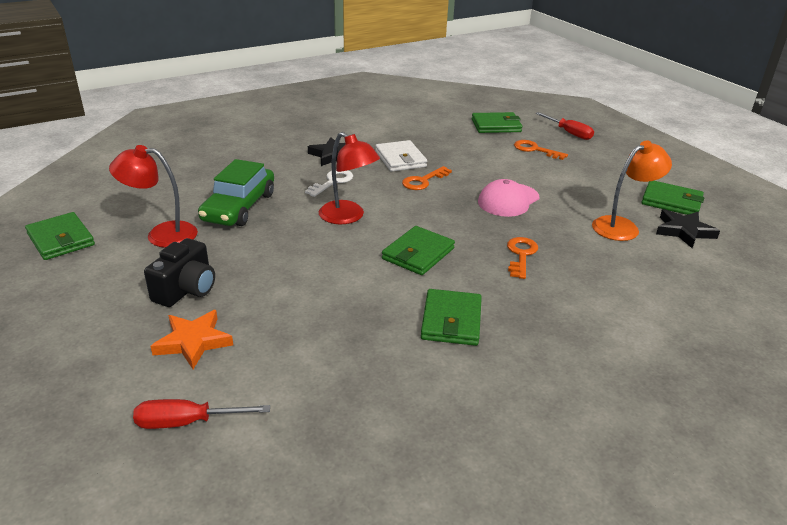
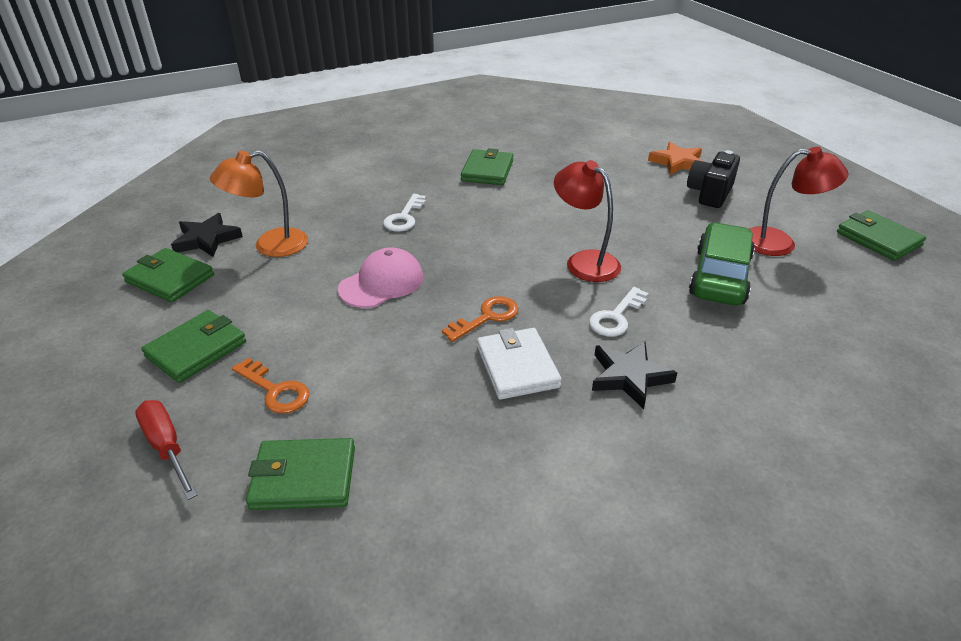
camera: 175 degrees left, 5 degrees up
(187, 422) = (653, 130): red screwdriver -> none
(418, 254) = (507, 220): green wallet -> green wallet (196, 349)
(521, 255) = (404, 217): orange key -> white key

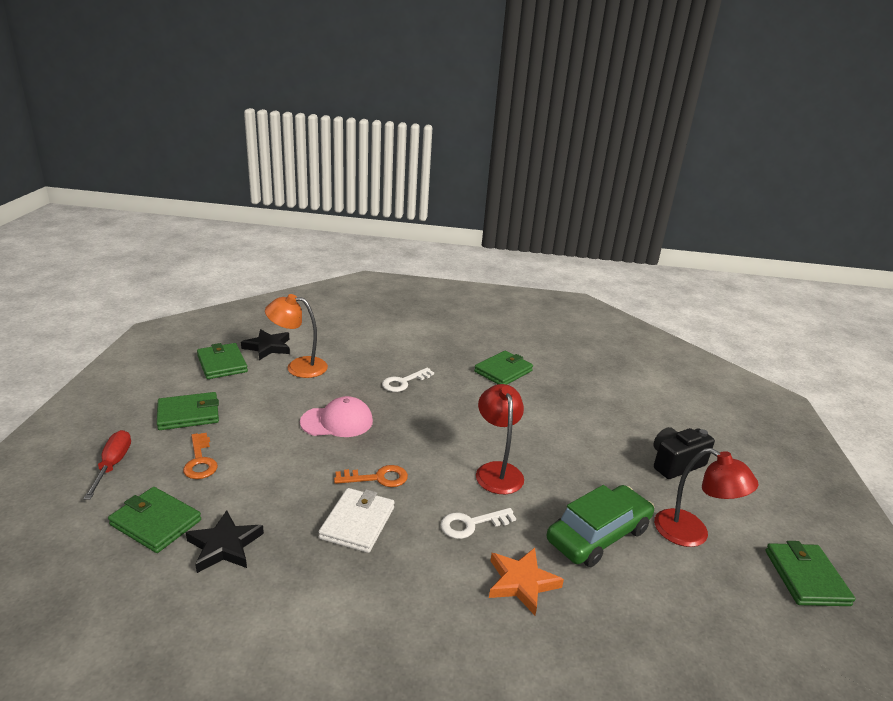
camera: 30 degrees right, 10 degrees down
(629, 377) = (427, 573): black star -> black star (224, 546)
(677, 162) = (676, 425): orange star -> orange star (521, 583)

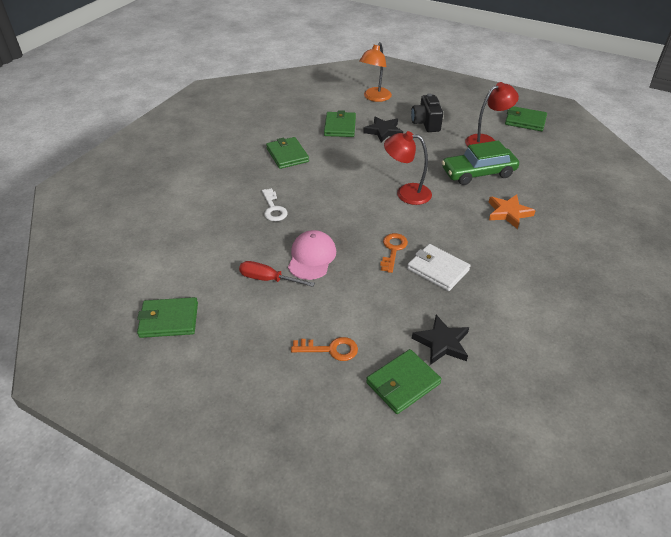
camera: 65 degrees left, 15 degrees up
(113, 464) = (310, 413): red screwdriver -> red screwdriver (267, 279)
(188, 414) = (251, 353): green wallet -> green wallet (340, 127)
(268, 347) = (157, 282): black star -> black star (383, 131)
(298, 367) = (209, 266): orange lamp -> orange lamp (374, 98)
(471, 524) = (454, 219): white key -> none
(598, 535) = (478, 173): green car -> green car turned 90 degrees counterclockwise

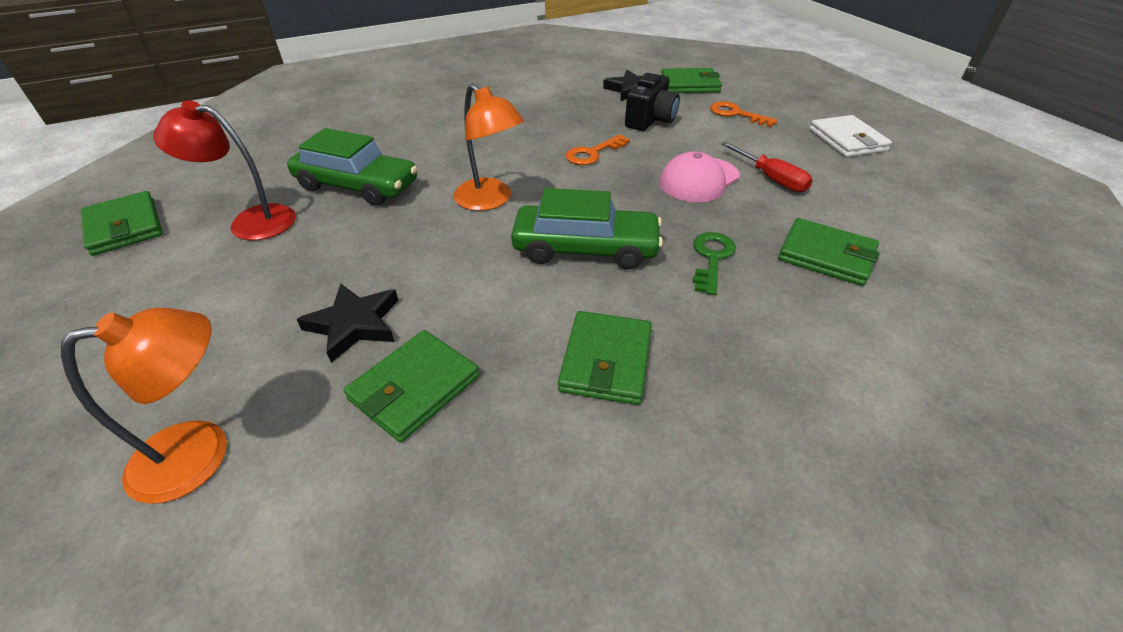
camera: 145 degrees left, 0 degrees up
(169, 320) = (915, 183): green wallet -> green wallet (826, 255)
(273, 208) = (711, 258): white key -> green key
(334, 189) = (585, 249): none -> green car
(406, 193) = (490, 201): red lamp -> orange lamp
(426, 123) = (255, 303): black camera -> black camera (650, 120)
(438, 269) = (568, 125): white wallet -> white wallet (847, 140)
(508, 213) = (415, 137): orange star -> none

